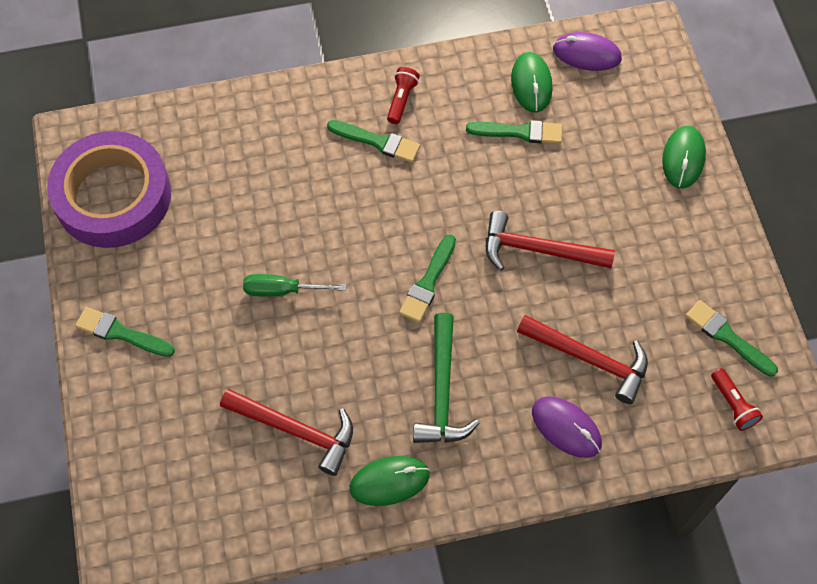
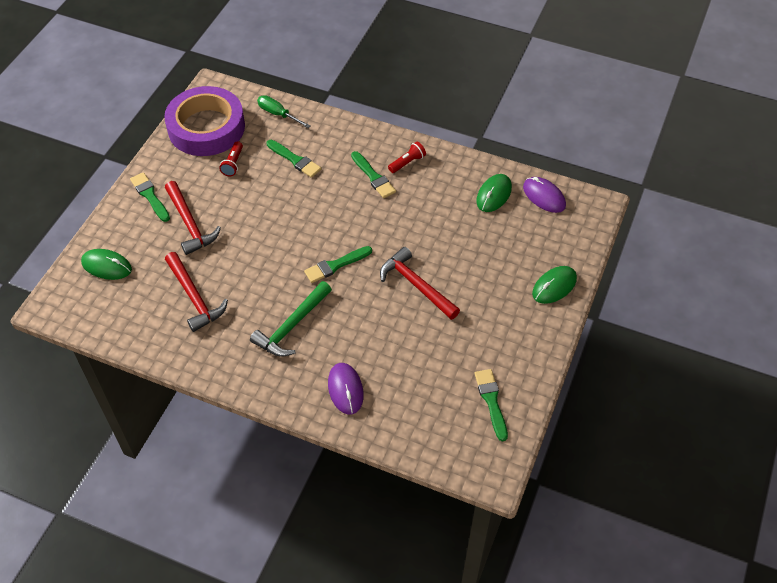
camera: 35 degrees right, 10 degrees down
(282, 290) = (251, 223): green screwdriver -> green screwdriver (278, 114)
(389, 481) = (220, 354): green mouse -> green mouse (106, 266)
(519, 132) = (462, 216): green brush -> green brush (295, 160)
(589, 359) = (393, 362): red hammer -> red hammer (190, 224)
(732, 404) = (460, 440): red flashlight -> red flashlight (233, 164)

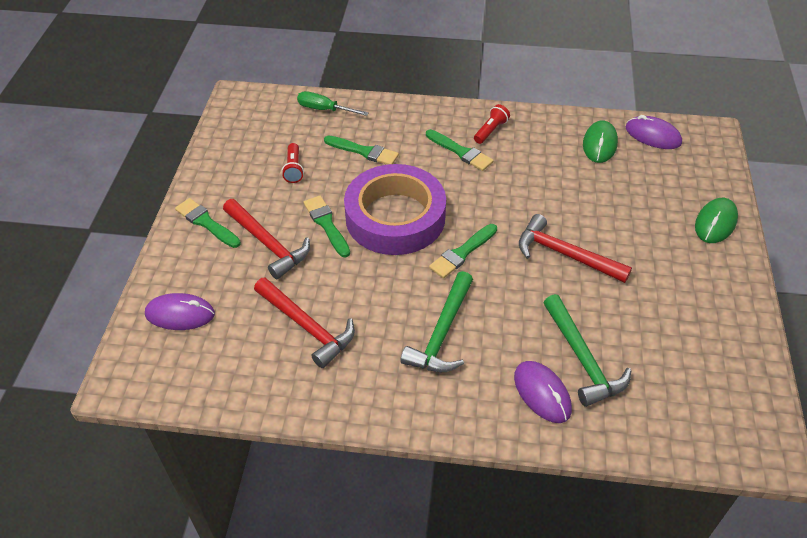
camera: 15 degrees left, 5 degrees down
(106, 266) = (180, 314): green mouse -> purple mouse
(206, 127) = (247, 138): purple tape -> purple tape (395, 217)
(388, 371) = (582, 359): none -> green hammer
(491, 401) = (719, 365): green brush -> green brush (326, 224)

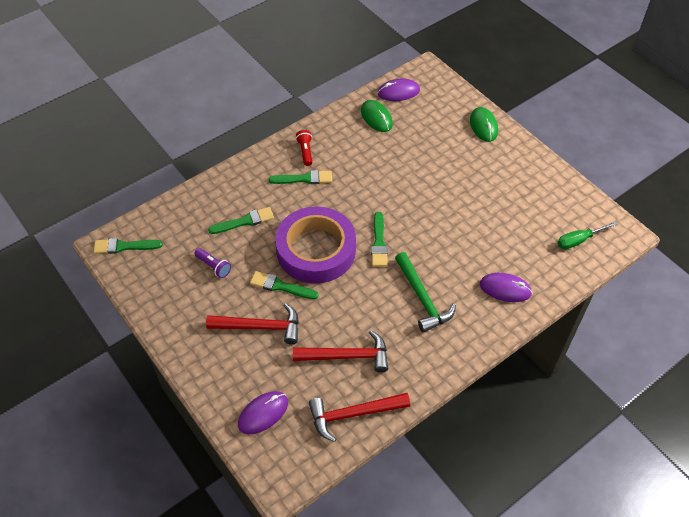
camera: 45 degrees left, 5 degrees up
(206, 223) = (202, 345): green brush -> green brush (124, 246)
(294, 169) = (213, 266): red flashlight -> purple flashlight
(324, 109) = (181, 211): green screwdriver -> green screwdriver (579, 240)
(565, 254) = (432, 201): red hammer -> red hammer (353, 414)
(582, 359) = (503, 254): green hammer -> none

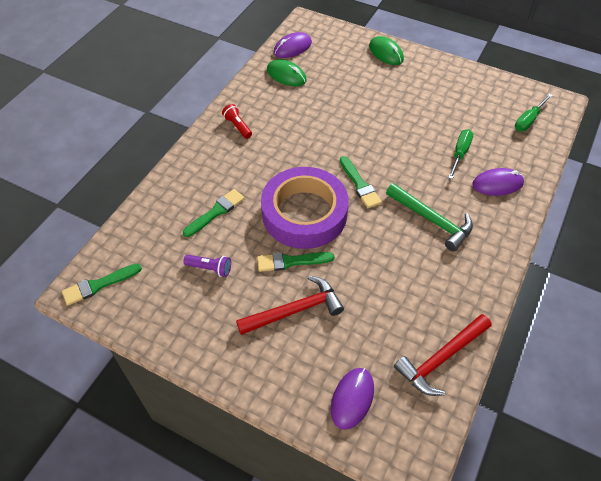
camera: 25 degrees left, 0 degrees up
(304, 179) = (251, 151): green brush -> none
(347, 356) = (399, 303): red hammer -> none
(489, 248) = (460, 153): none -> green screwdriver

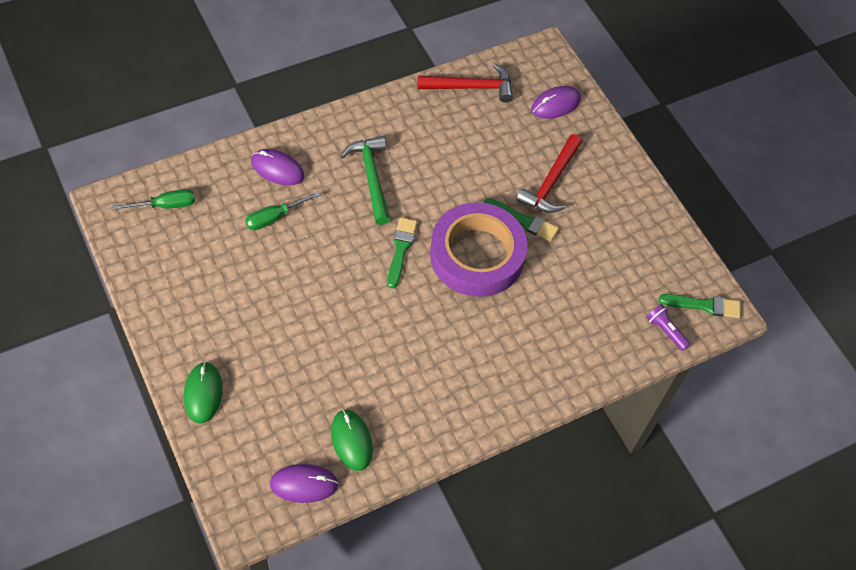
camera: 150 degrees left, 5 degrees up
(210, 268) = (598, 259): purple flashlight -> purple flashlight (665, 331)
(216, 212) = (558, 310): green brush -> none
(237, 126) = (465, 400): red flashlight -> none
(295, 310) = (550, 182): red hammer -> red hammer turned 75 degrees counterclockwise

